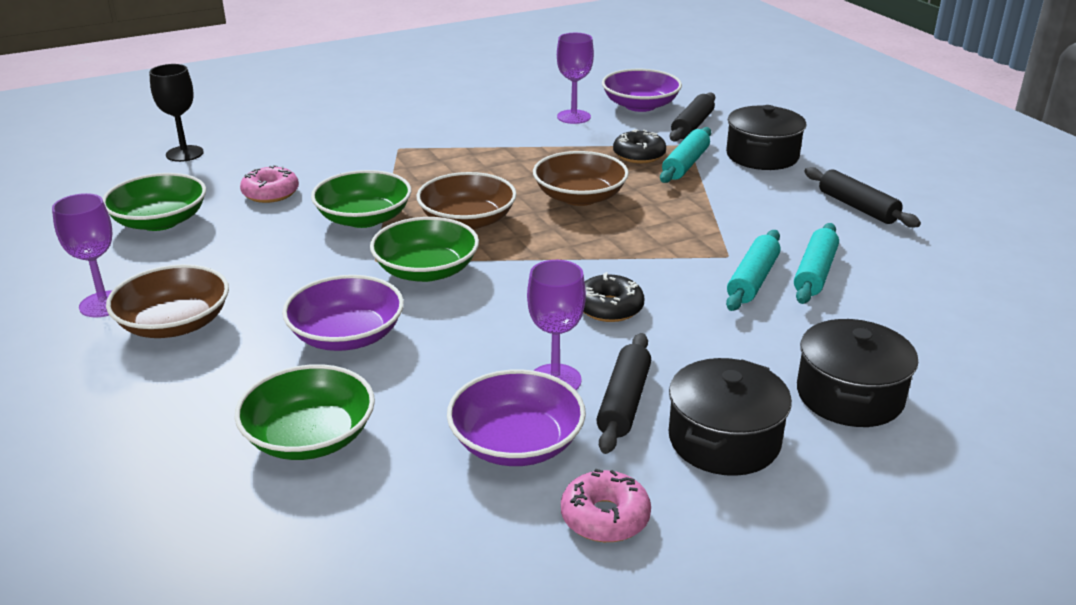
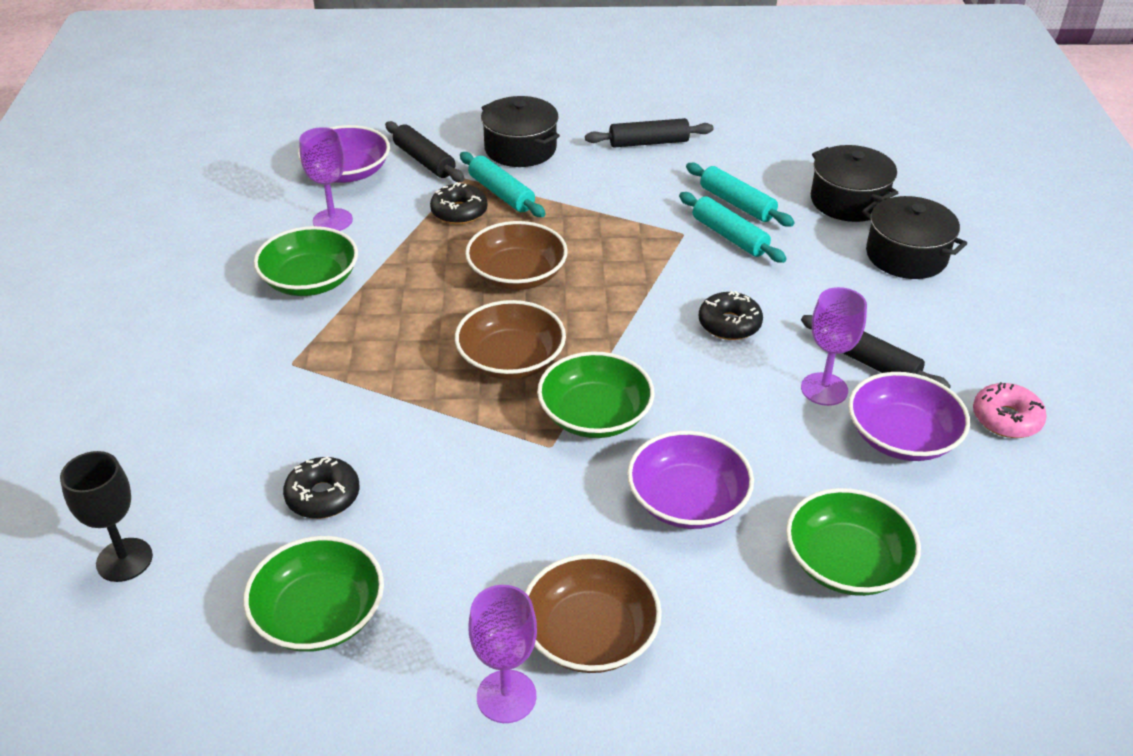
camera: 65 degrees left, 10 degrees up
(270, 193) = (323, 496): pink donut -> black donut
(364, 218) = (449, 432): green bowl -> green bowl (310, 280)
(724, 440) = (936, 331): black pot -> black pot (848, 201)

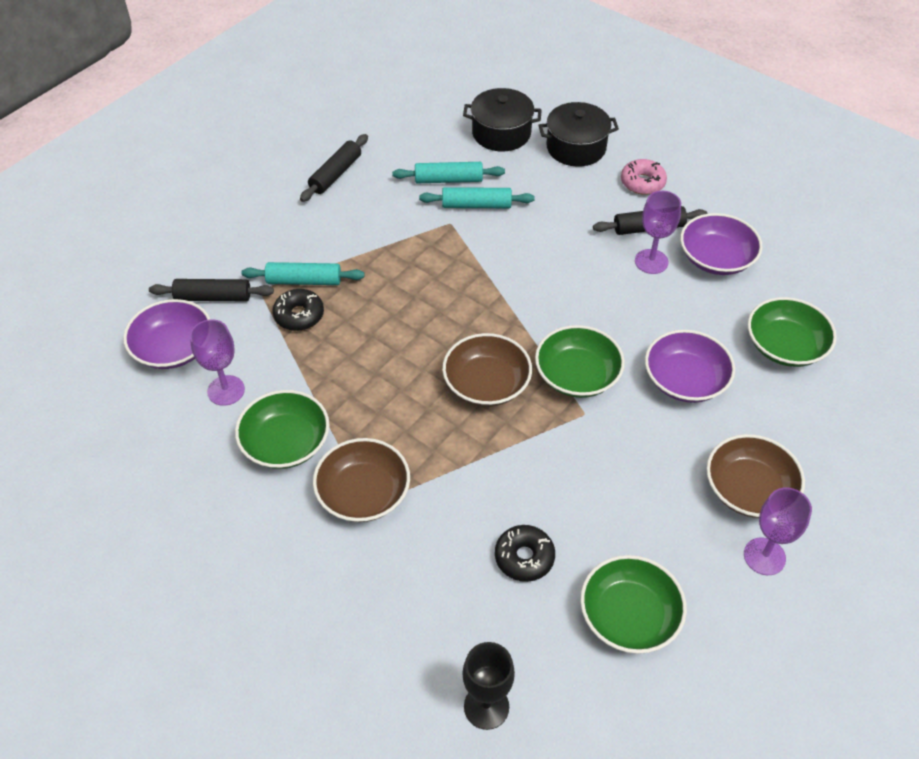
camera: 50 degrees left, 10 degrees up
(517, 275) = (403, 328): brown bowl -> brown bowl (363, 493)
(520, 149) = (263, 239): black pot -> none
(729, 324) = (557, 262): black donut -> none
(1006, 419) = (739, 210): pink donut -> pink donut (642, 182)

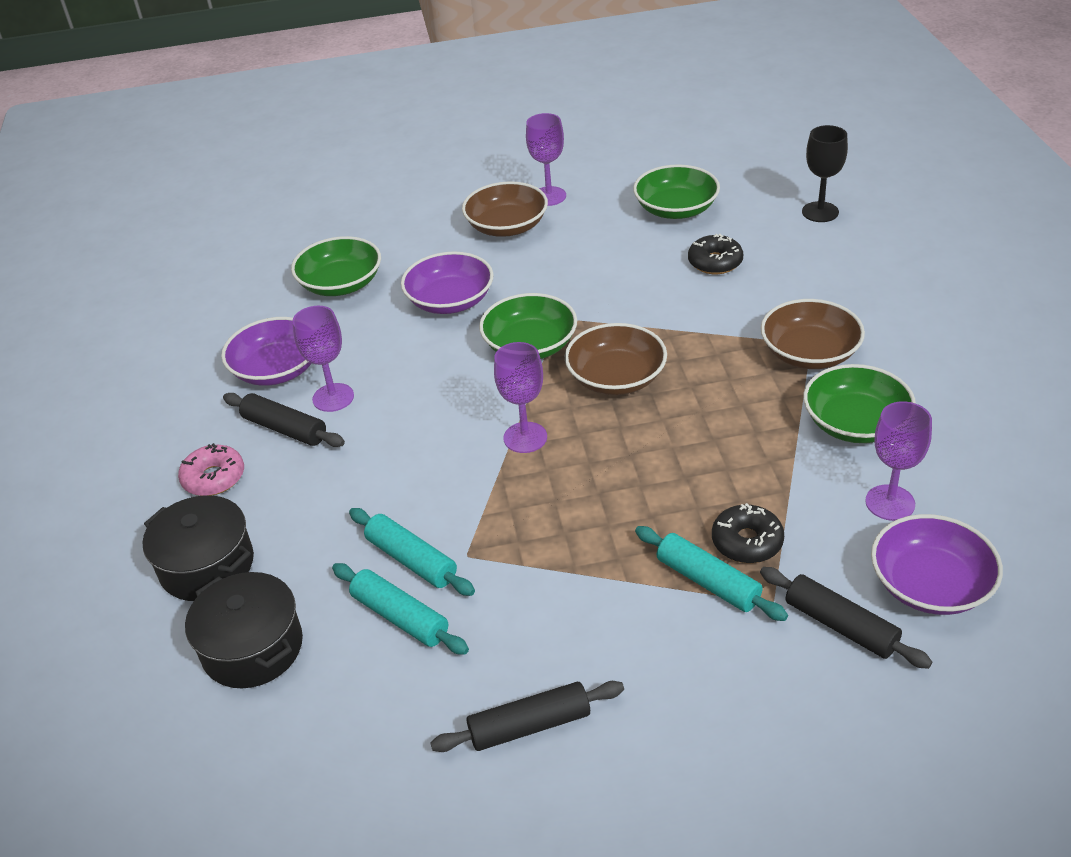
camera: 135 degrees left, 10 degrees down
(497, 305) = (525, 437): none -> purple goblet

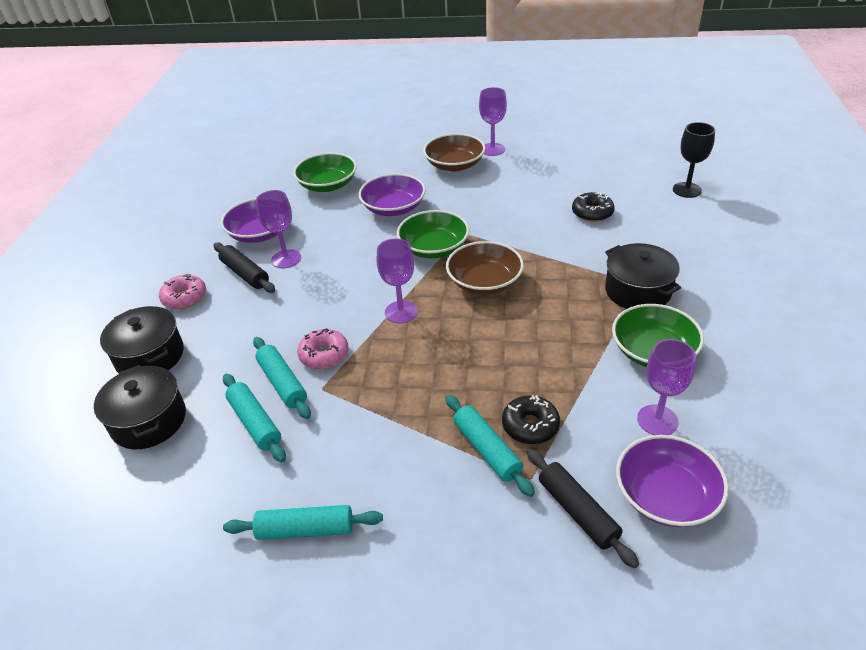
camera: 15 degrees right, 0 degrees up
(449, 513) = (324, 355): none -> pink donut
(530, 725) = (305, 529): black rolling pin -> turquoise rolling pin
(676, 209) = (579, 171): green bowl -> none
(809, 353) = (637, 291): brown bowl -> black pot

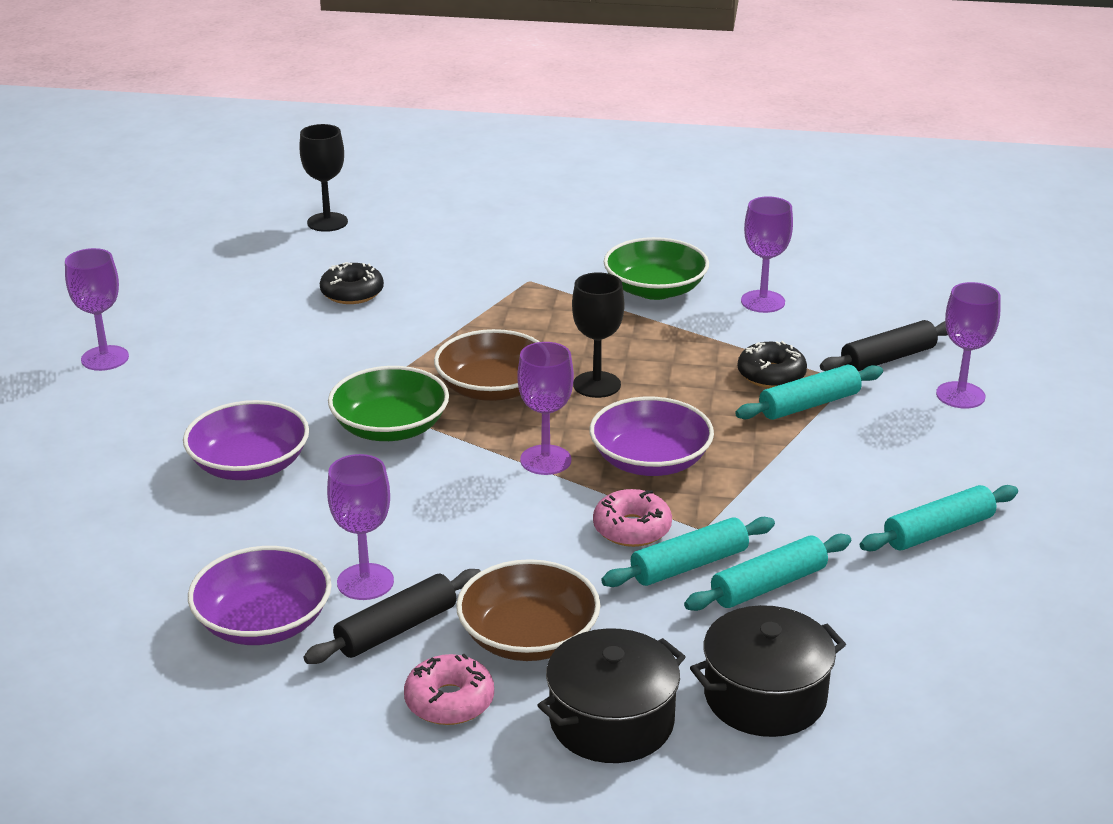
camera: 90 degrees left, 10 degrees down
(305, 529) = (938, 531): turquoise rolling pin -> turquoise rolling pin turned 60 degrees clockwise
(328, 185) = (120, 543): green bowl -> none
(454, 165) = (135, 398): brown bowl -> brown bowl (528, 637)
(497, 328) = (597, 385): none -> black goblet
(520, 568) = (960, 395): none -> purple goblet
(637, 291) = (542, 284): black pot -> none
(666, 496) = (862, 311): purple bowl -> purple bowl (650, 460)

